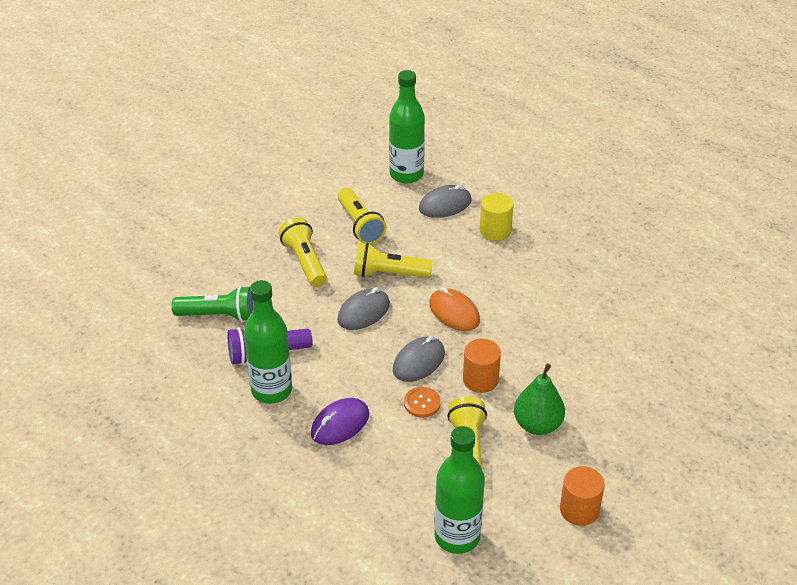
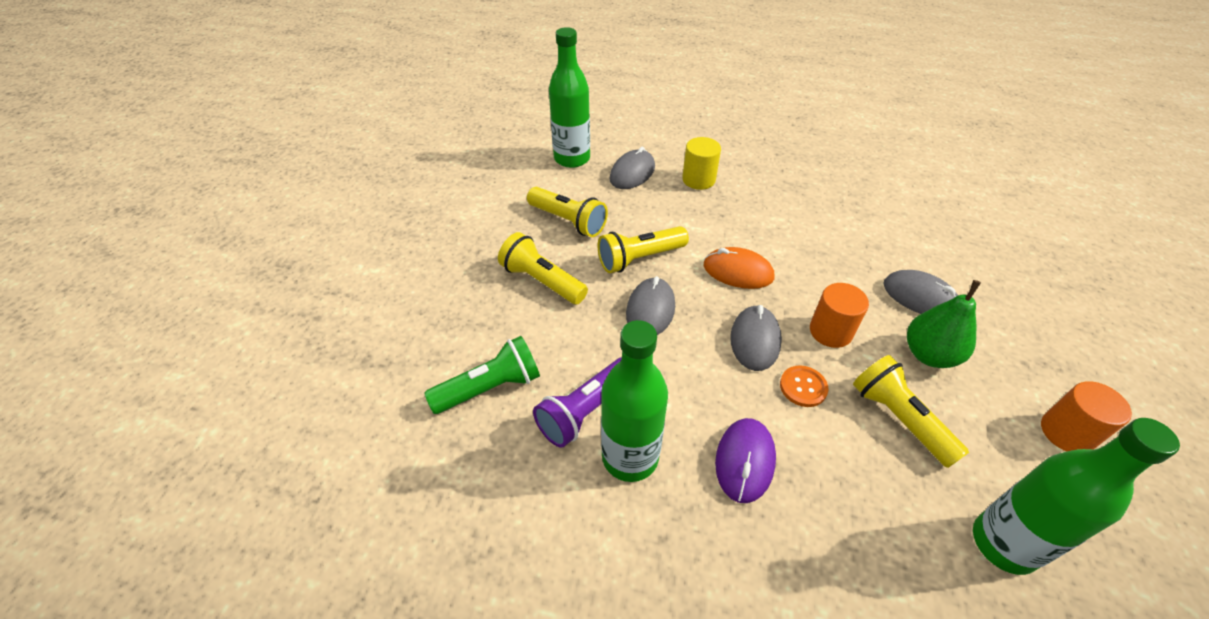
camera: 30 degrees left, 5 degrees up
(578, 388) = (920, 297): none -> grey mouse

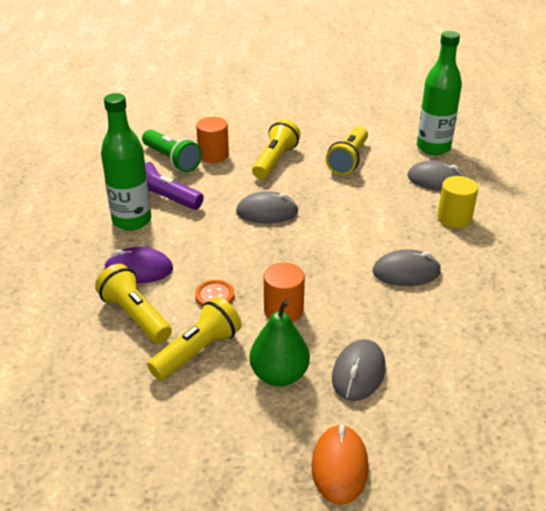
camera: 75 degrees right, 10 degrees down
(640, 258) = (323, 199): yellow flashlight -> yellow flashlight (135, 316)
(738, 271) = (334, 252): orange mouse -> orange mouse (339, 466)
(755, 340) = (256, 267): grey mouse -> grey mouse (406, 272)
(1003, 544) = (90, 406): green bottle -> none
(1066, 433) = (212, 469): orange cylinder -> orange cylinder (213, 155)

